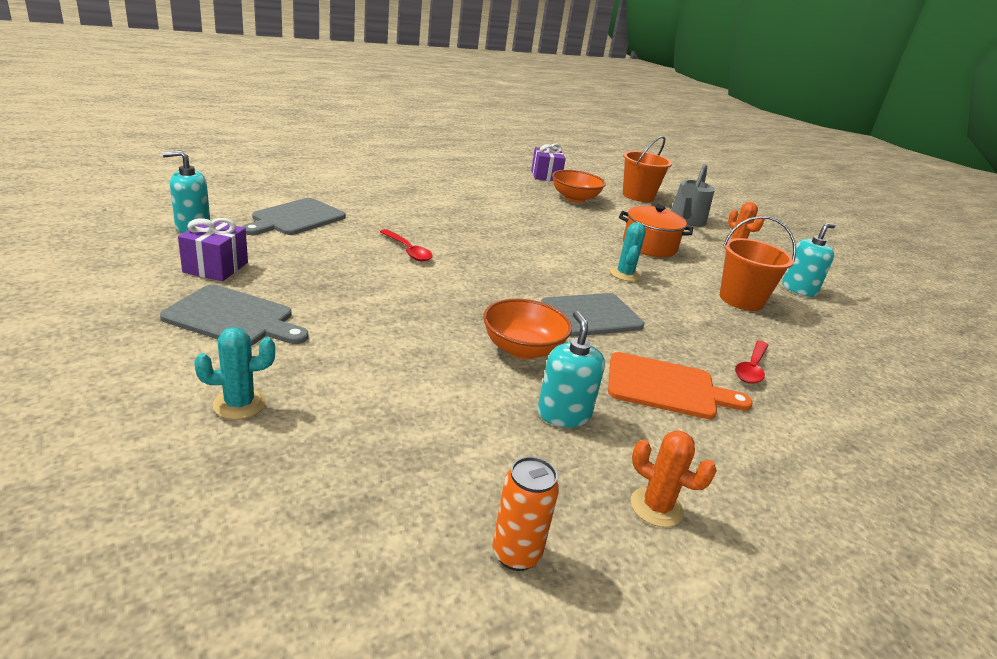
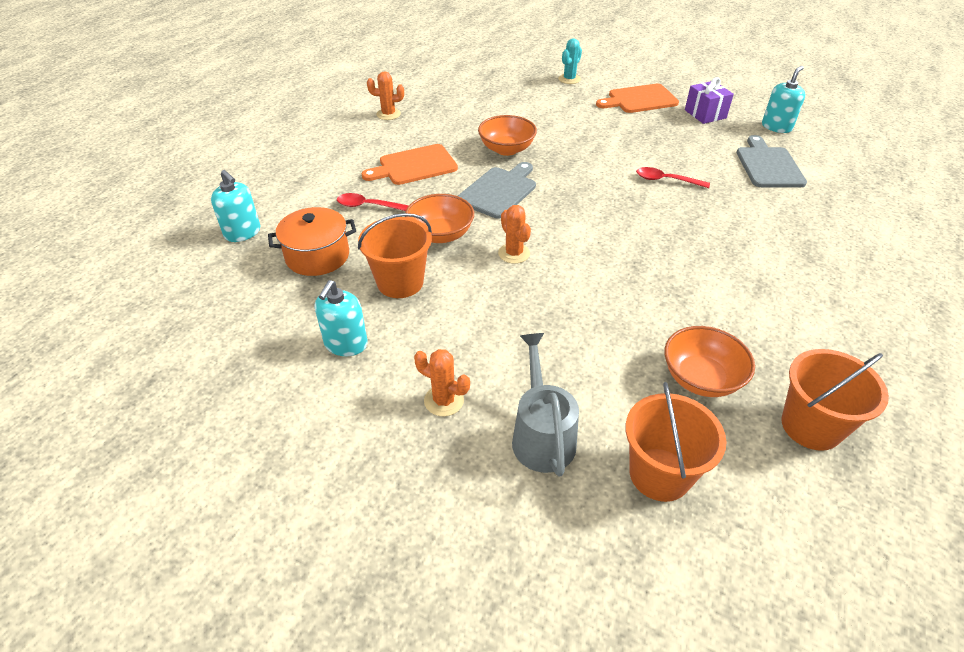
camera: 150 degrees right, 15 degrees up
(234, 318) = (639, 99): grey cutting board -> orange cutting board
(516, 554) = (427, 85): orange can -> none
(546, 176) = (811, 426): purple gift -> orange bucket
(563, 414) = (453, 129): turquoise soap dispenser -> turquoise soap dispenser (243, 232)
(625, 274) = (514, 253): turquoise cactus -> orange cactus
(649, 246) = (531, 320): orange pot -> orange pot (317, 256)
(682, 311) = (440, 234): none -> orange bowl
(751, 368) = (369, 206): red spoon -> red spoon turned 75 degrees counterclockwise

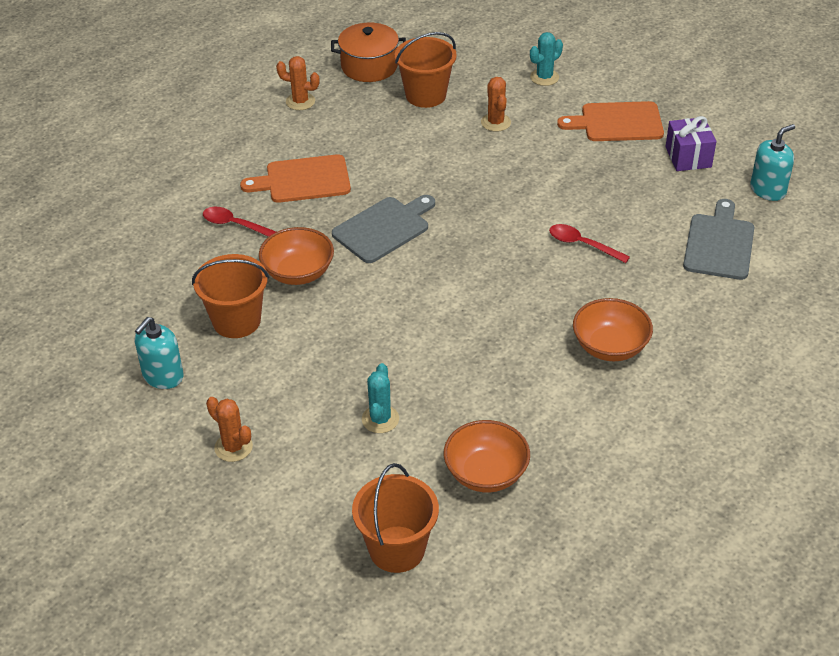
camera: 15 degrees right, 0 degrees up
(243, 232) = (97, 236): turquoise soap dispenser -> none
(317, 256) = (164, 277): orange pot -> orange pot (369, 66)
(506, 149) = (417, 173): orange bowl -> orange bowl (610, 347)
(514, 253) = (365, 308): orange cactus -> orange cactus (495, 122)
(541, 434) = (308, 494): grey watering can -> none
(575, 346) = (380, 419): none -> turquoise cactus
(811, 426) = (564, 537): orange bucket -> orange bucket (426, 95)

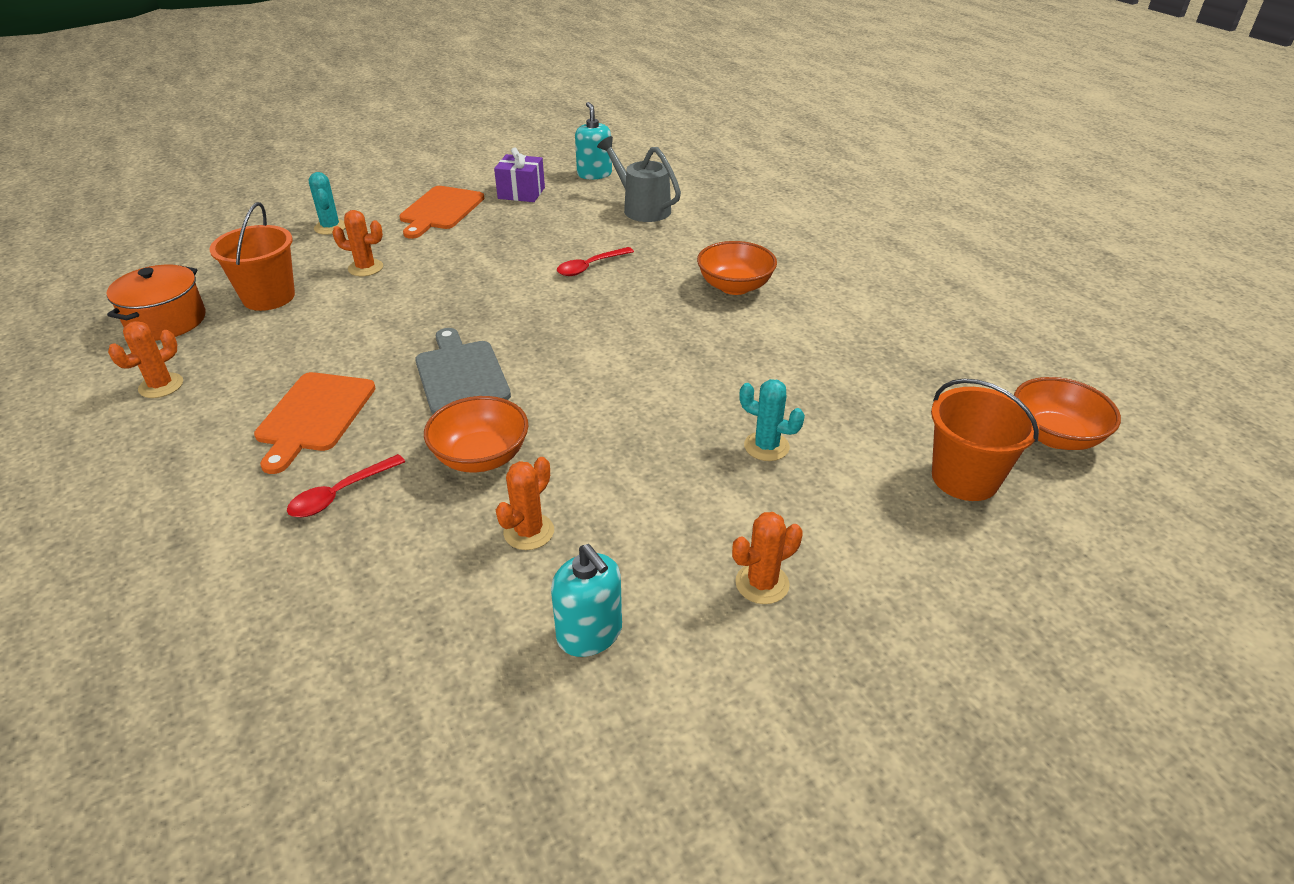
camera: 70 degrees left, 5 degrees down
(236, 321) = (529, 532): orange bucket -> orange cactus
(486, 473) = (872, 394): orange bowl -> orange bowl (1054, 436)
(719, 244) = (641, 208): grey cutting board -> grey watering can

